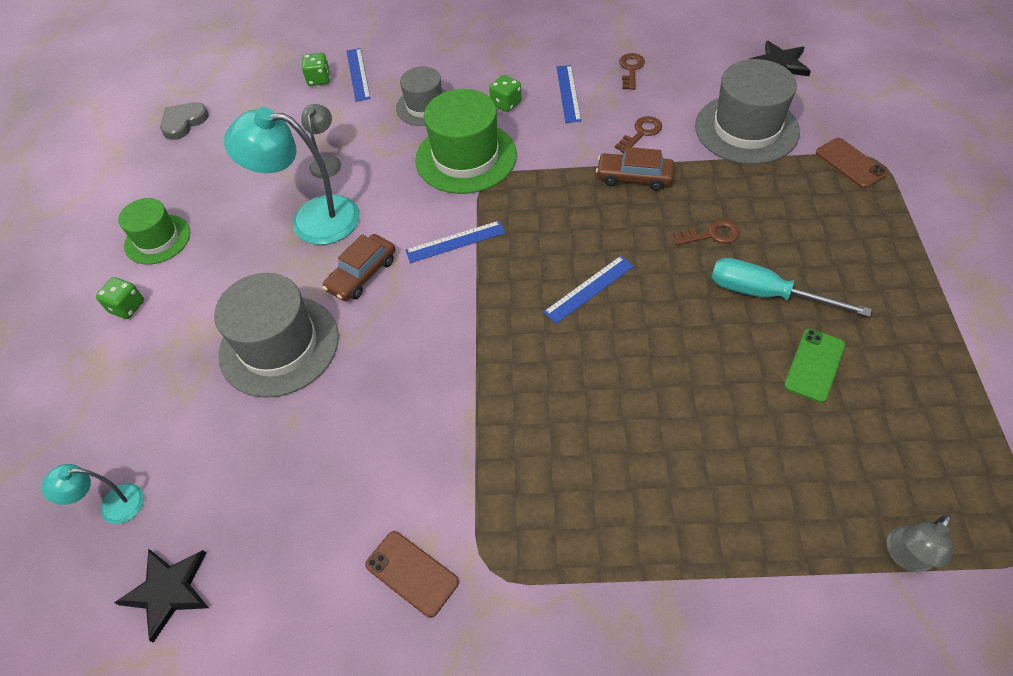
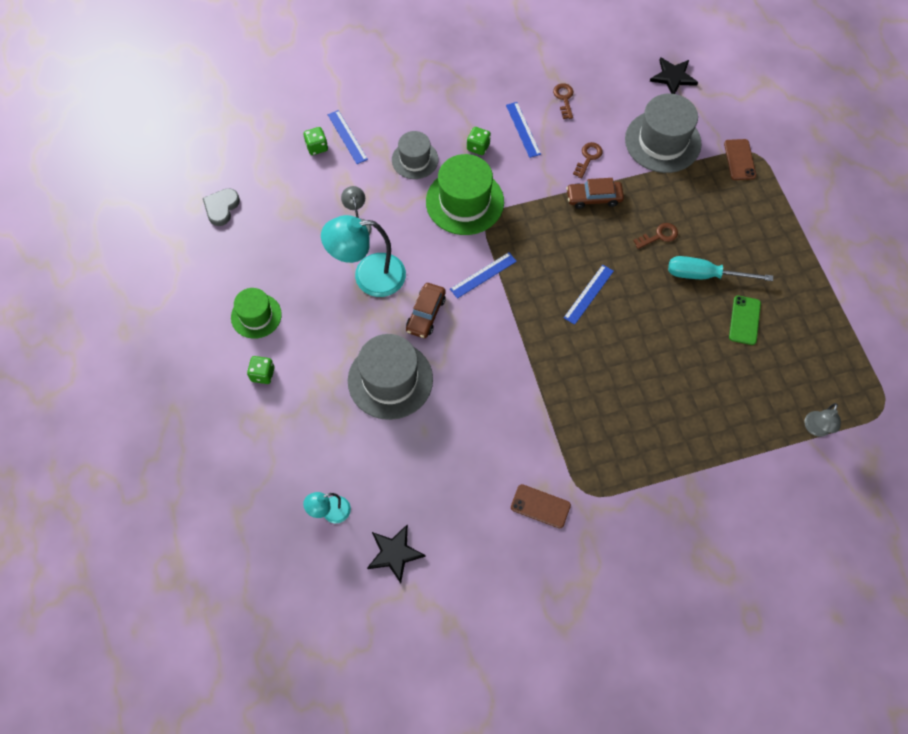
camera: 20 degrees left, 10 degrees up
(850, 163) = (739, 160): brown phone -> brown phone turned 45 degrees clockwise

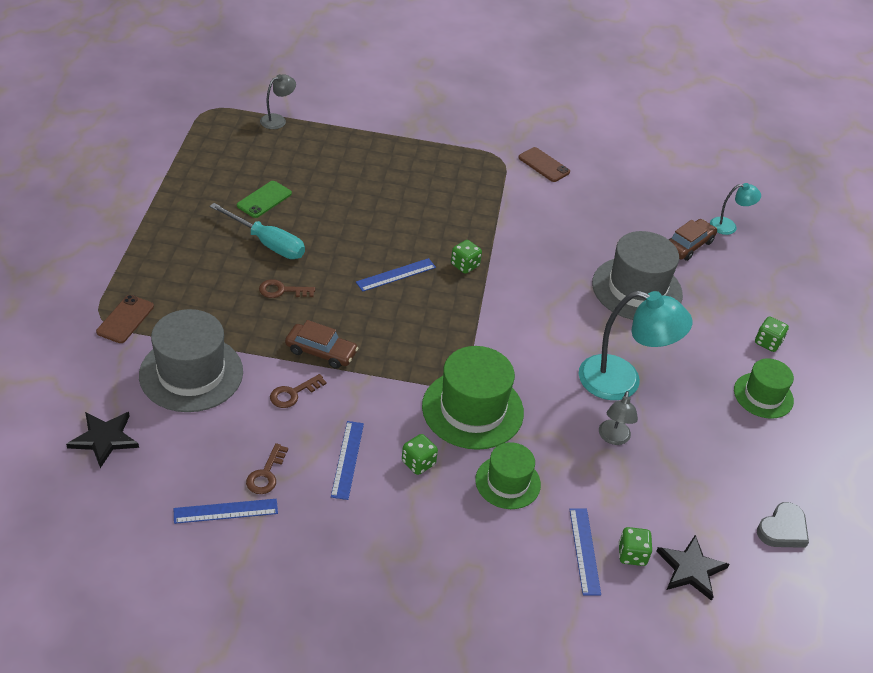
camera: 160 degrees left, 20 degrees down
(394, 553) = (681, 185): black star -> black star (691, 569)
(415, 160) = (508, 482): grey hat -> green hat
(426, 314) = (575, 325): brown car -> brown car (688, 245)
(483, 275) = (494, 333): blue ruler -> blue ruler (226, 511)
(542, 332) = (465, 265): none -> green dice

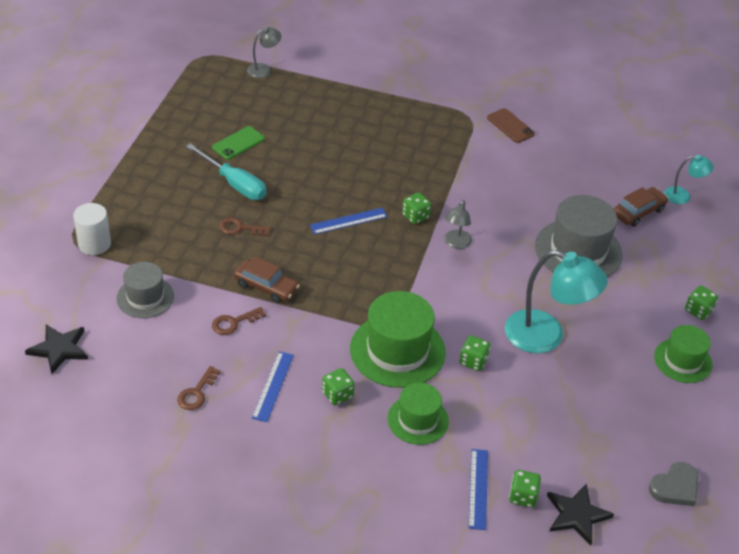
camera: 10 degrees right, 0 degrees up
(125, 319) = (94, 244): brown phone -> white cylinder
(191, 373) = (145, 297): grey hat -> grey hat, size x0.61
(226, 511) = (155, 422): blue ruler -> none
(553, 414) = (473, 361): none -> green dice
(613, 438) = (527, 388): grey lamp -> grey lamp (456, 243)

